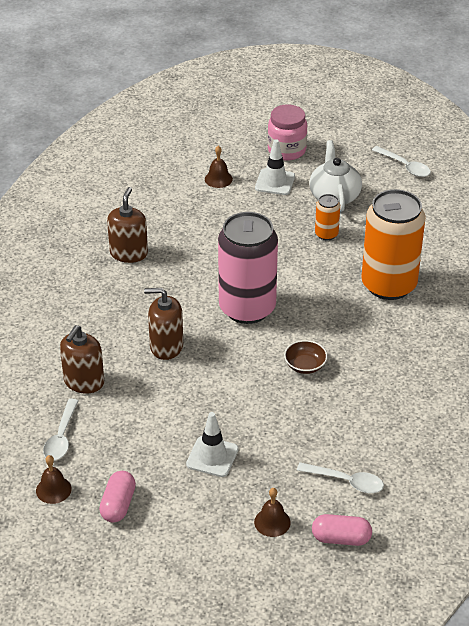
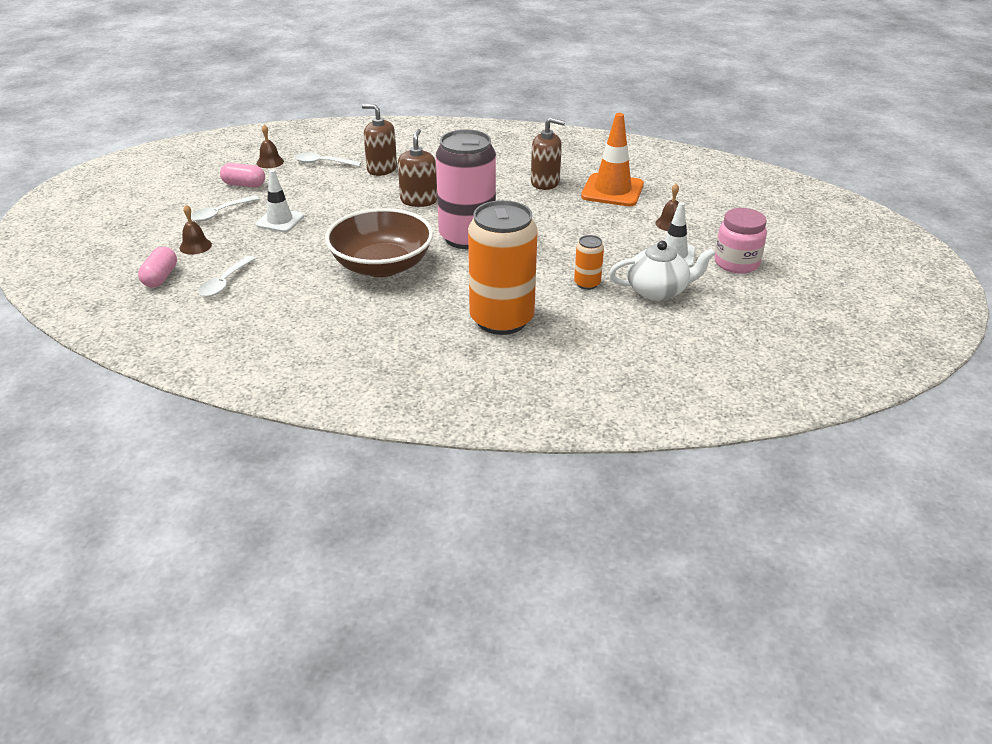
camera: 90 degrees right, 5 degrees down
(149, 209) = (612, 190): none -> orange traffic cone
(305, 365) = (382, 266): brown bowl -> brown bowl, size x2.45
(405, 166) = (733, 344): white spoon -> white spoon (220, 213)

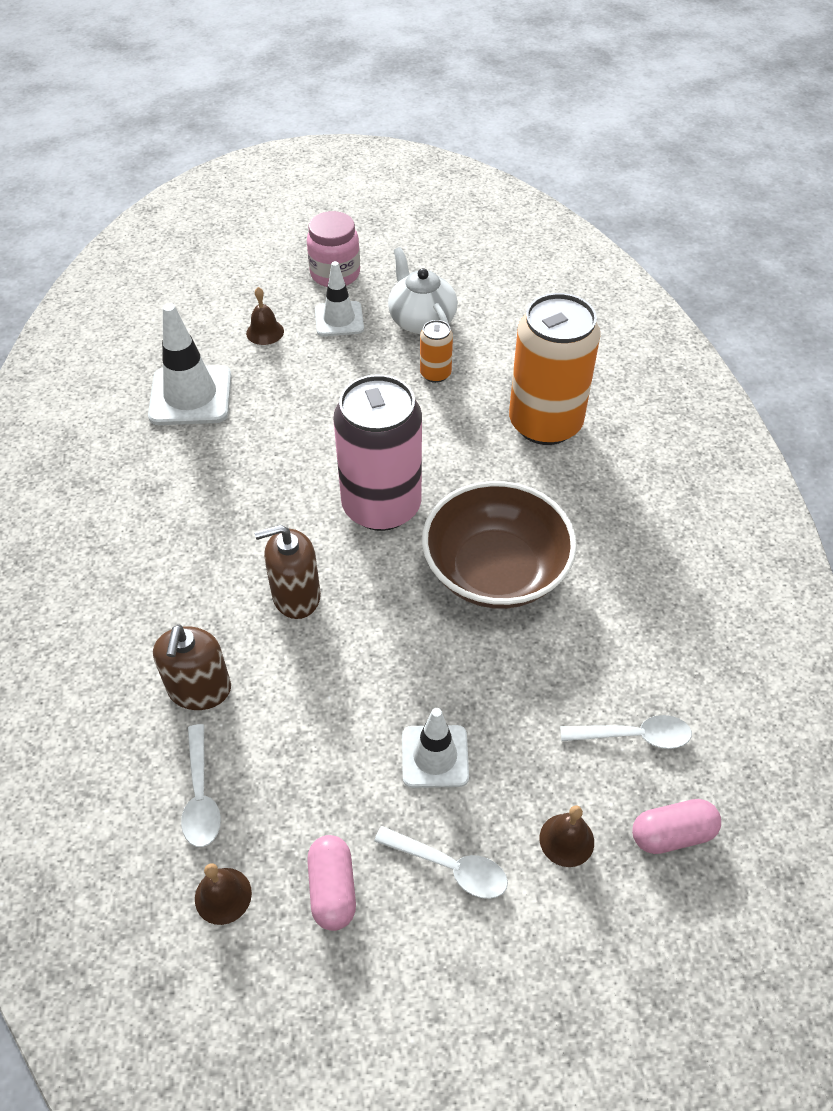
camera: 110 degrees left, 15 degrees up
(545, 182) = (187, 467): brown soap dispenser -> none
(612, 190) = (190, 396): orange traffic cone -> white traffic cone

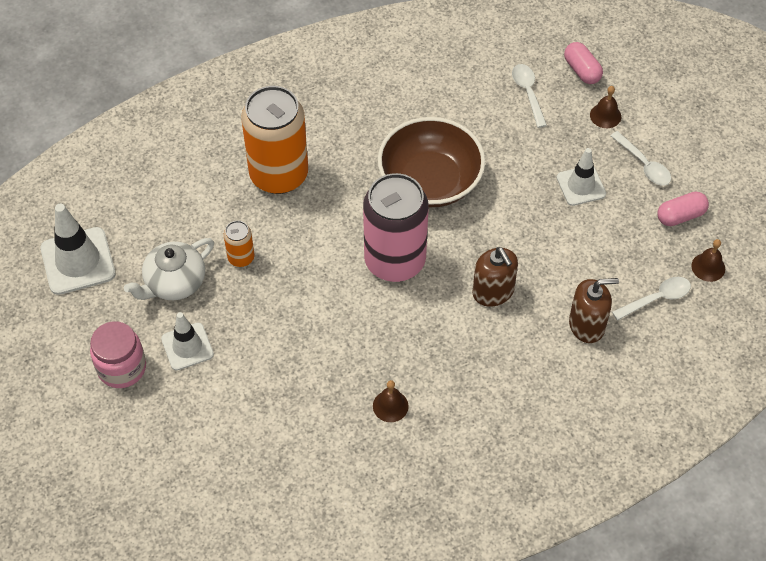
camera: 105 degrees left, 5 degrees up
(190, 396) = (316, 433): white traffic cone -> white traffic cone (78, 261)
(265, 332) = (218, 401): brown bell -> brown bell (390, 406)
(450, 867) = (644, 165): white spoon -> white spoon turned 135 degrees clockwise

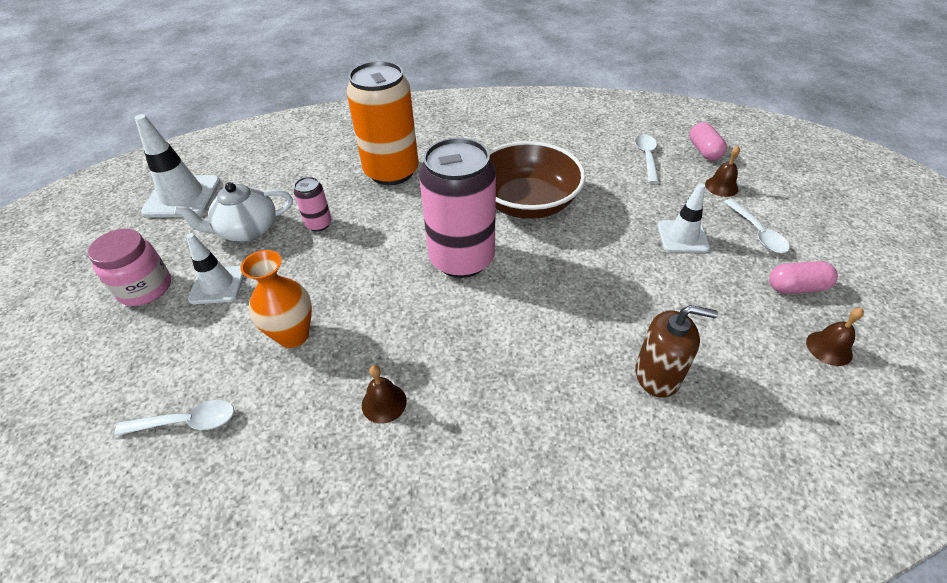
camera: 20 degrees right, 10 degrees down
(241, 257) = (318, 224): orange can -> pink can
(286, 373) = (293, 335): none -> orange vase
(493, 292) = (554, 311): brown soap dispenser -> none
(656, 298) = (755, 367): white spoon -> white spoon (187, 422)

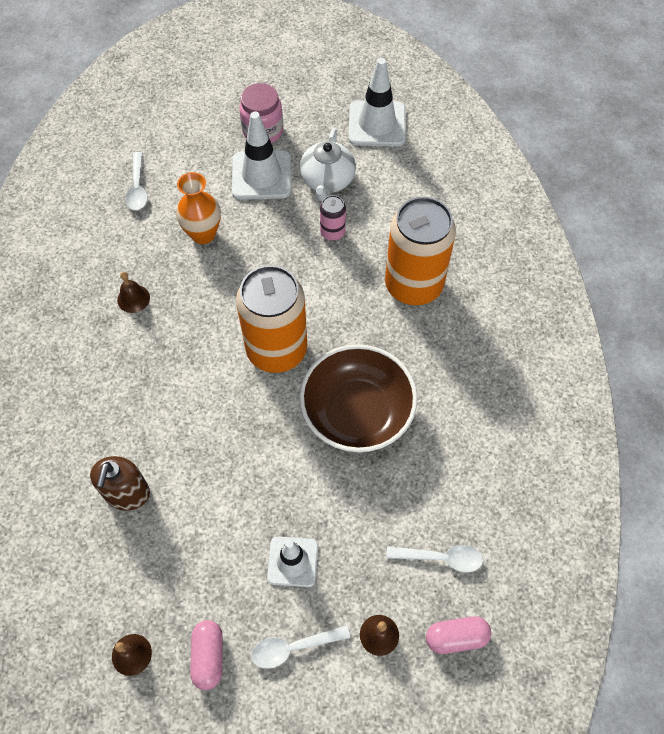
camera: 90 degrees right, 15 degrees up
(217, 285) = (261, 175): white traffic cone -> white traffic cone, size x1.55
(247, 230) = (327, 181): white teapot -> white teapot turned 150 degrees counterclockwise
(461, 259) = (276, 349): pink can -> orange can

